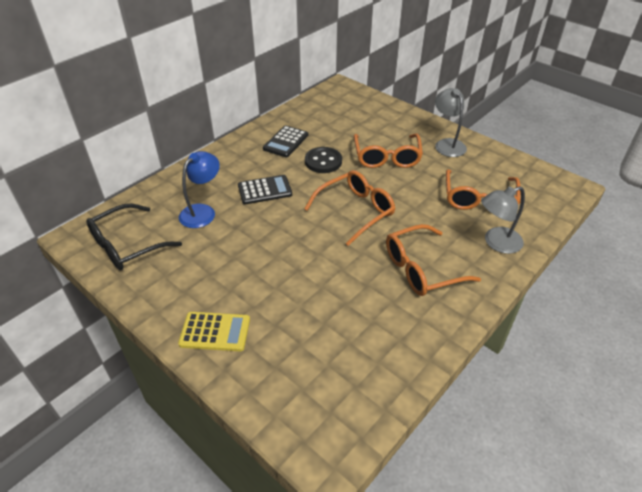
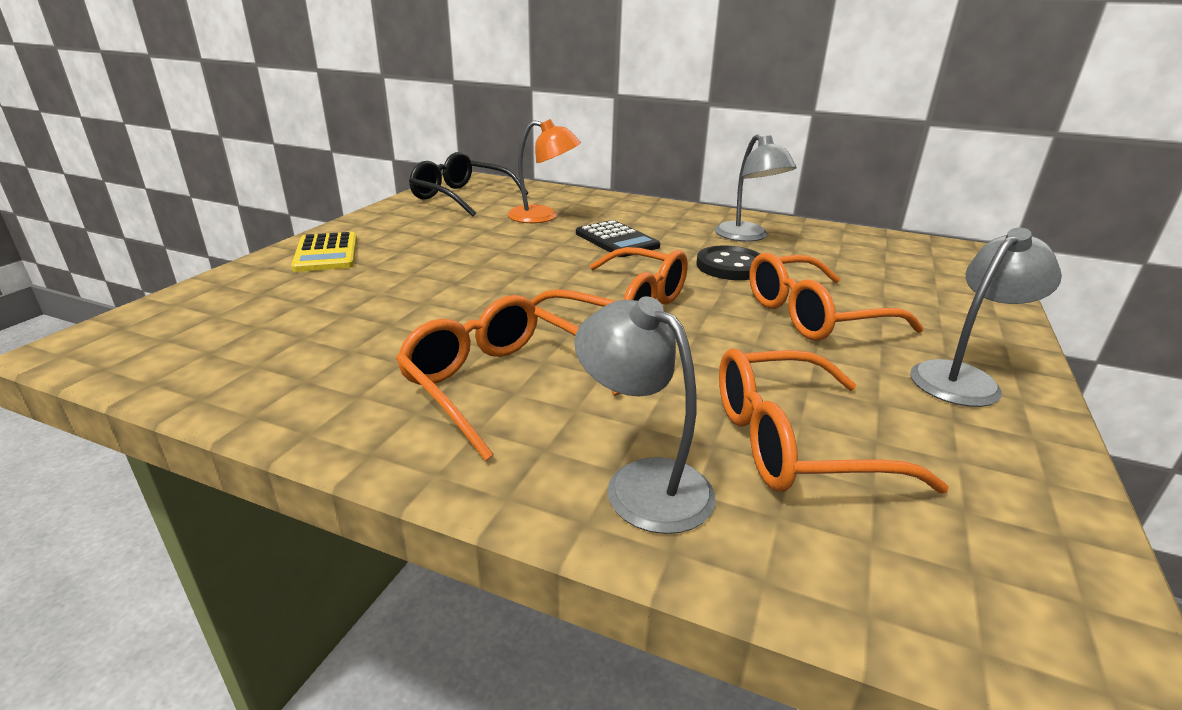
camera: 70 degrees right, 15 degrees down
(202, 211) = (543, 217): blue lamp -> orange lamp
(286, 142) = (747, 237): black calculator -> grey lamp

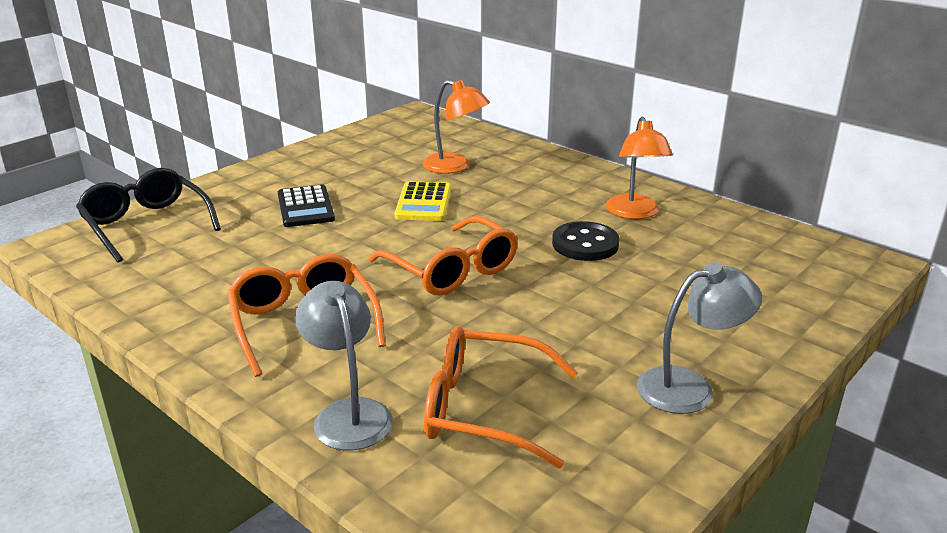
camera: 20 degrees right, 0 degrees up
(326, 253) = (249, 185): yellow calculator -> yellow calculator (423, 202)
(461, 197) = (397, 135): black glasses -> black glasses (146, 224)
(616, 240) = (502, 201): black calculator -> black calculator (305, 207)
(747, 237) = (634, 213): grey lamp -> orange lamp
(813, 315) = (614, 306): orange glasses -> none

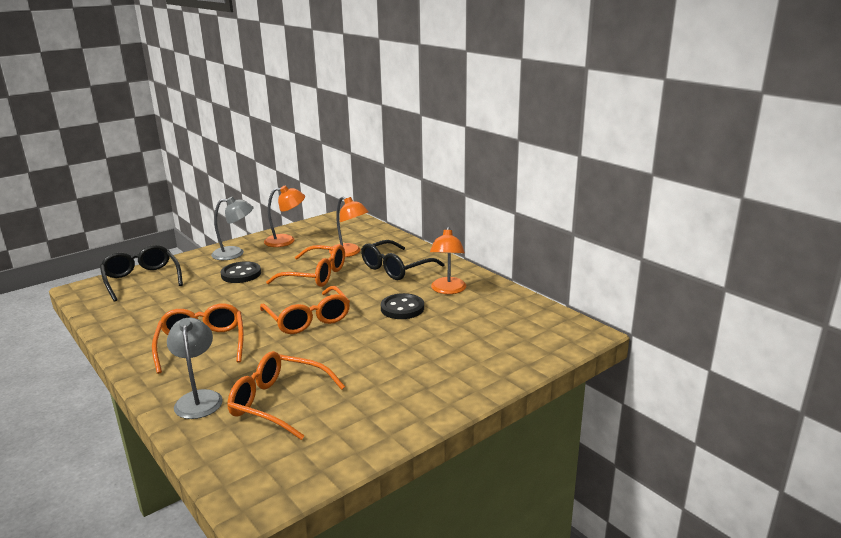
camera: 10 degrees right, 5 degrees down
(305, 207) = (241, 274): black calculator -> black button
(348, 153) = (286, 240): none -> orange lamp
(423, 202) = (315, 275): yellow calculator -> orange glasses
(538, 186) = (396, 268): none -> black glasses
(689, 387) = (410, 401): grey lamp -> grey lamp (235, 253)

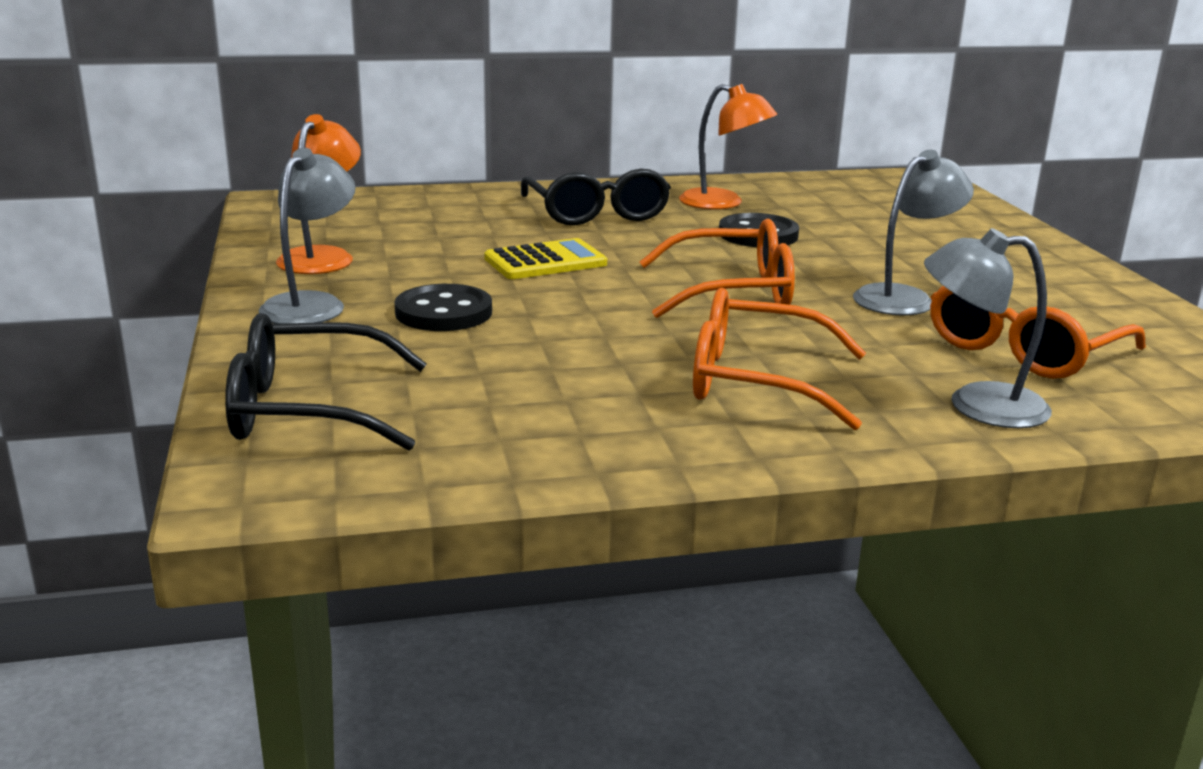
camera: 65 degrees left, 0 degrees up
(315, 275) = (545, 261): orange glasses -> yellow calculator
(334, 360) = (904, 298): none -> grey lamp
(349, 253) = (477, 226): orange lamp -> none

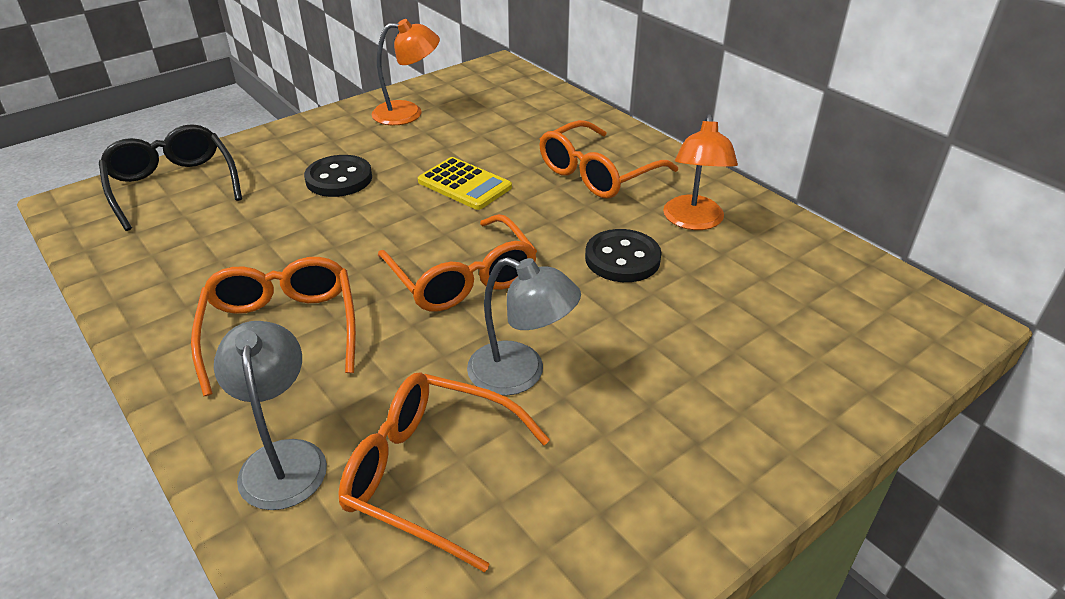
camera: 65 degrees right, 15 degrees up
(311, 304) = (326, 136): grey lamp -> none
(597, 213) = (597, 174): black glasses -> orange glasses

